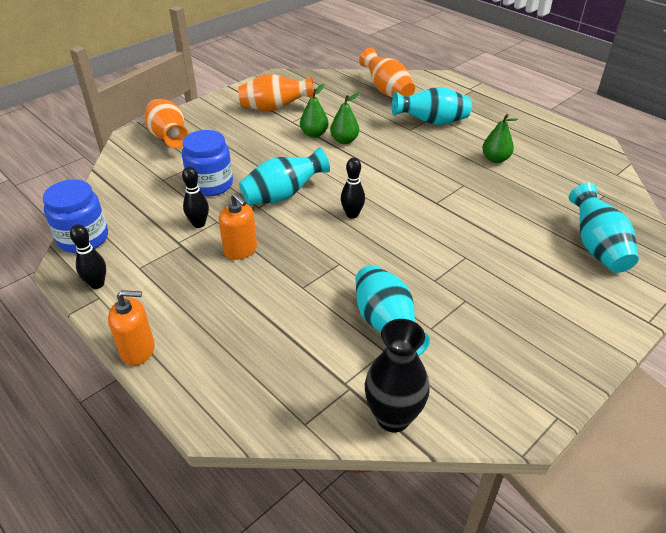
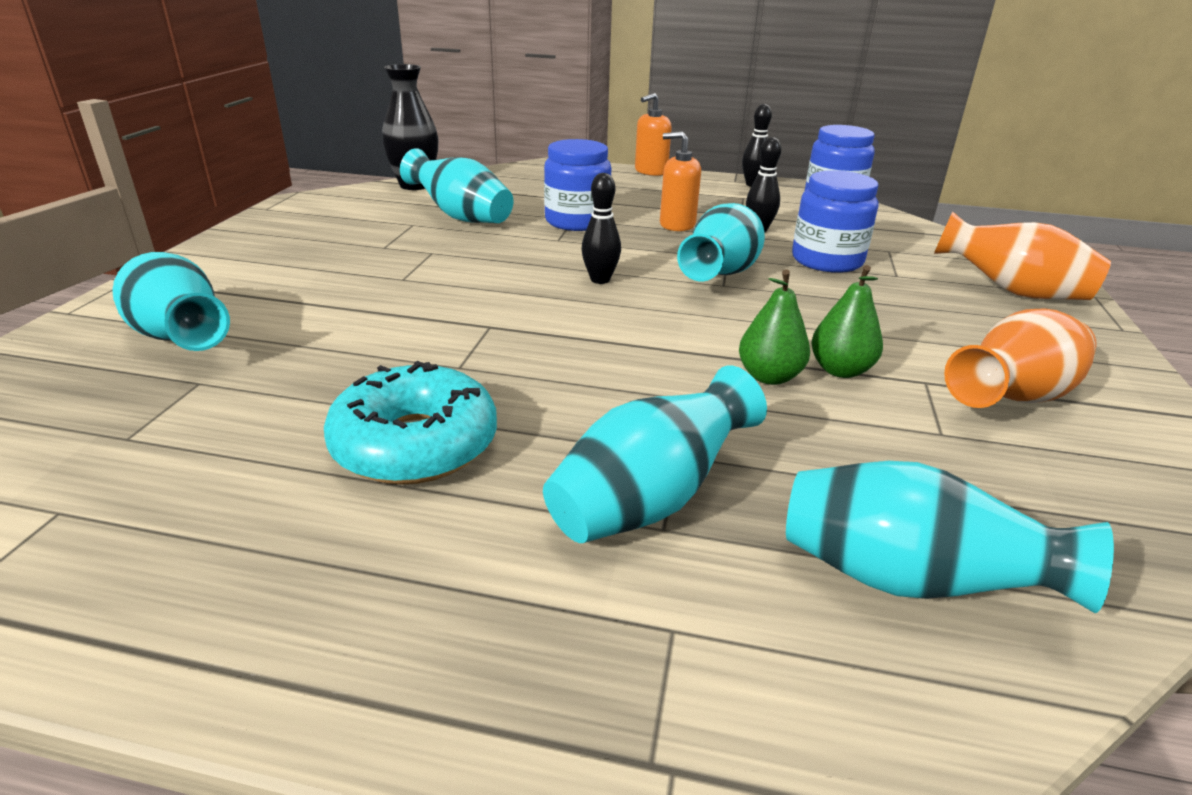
camera: 145 degrees right, 10 degrees down
(304, 282) = (577, 221): none -> blue jar
(387, 91) = (907, 580): orange vase -> turquoise vase
(495, 159) = (415, 444): green pear -> turquoise donut

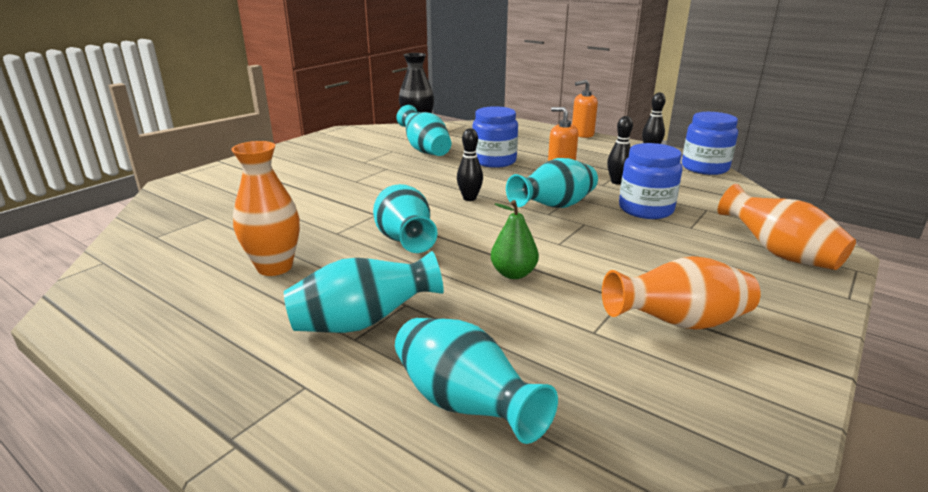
camera: 25 degrees right, 5 degrees down
(181, 338) = (220, 194): turquoise vase -> turquoise vase (404, 240)
(415, 444) = (274, 267): turquoise donut -> orange vase
(840, 370) = (568, 279): green pear -> none

